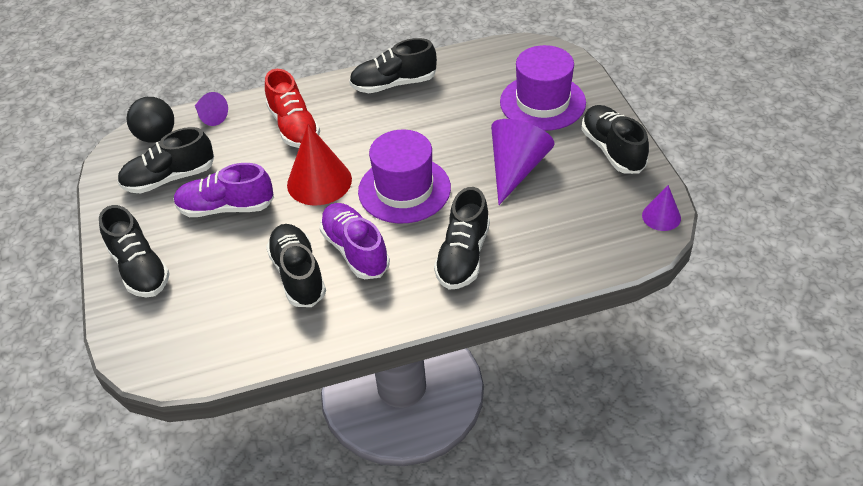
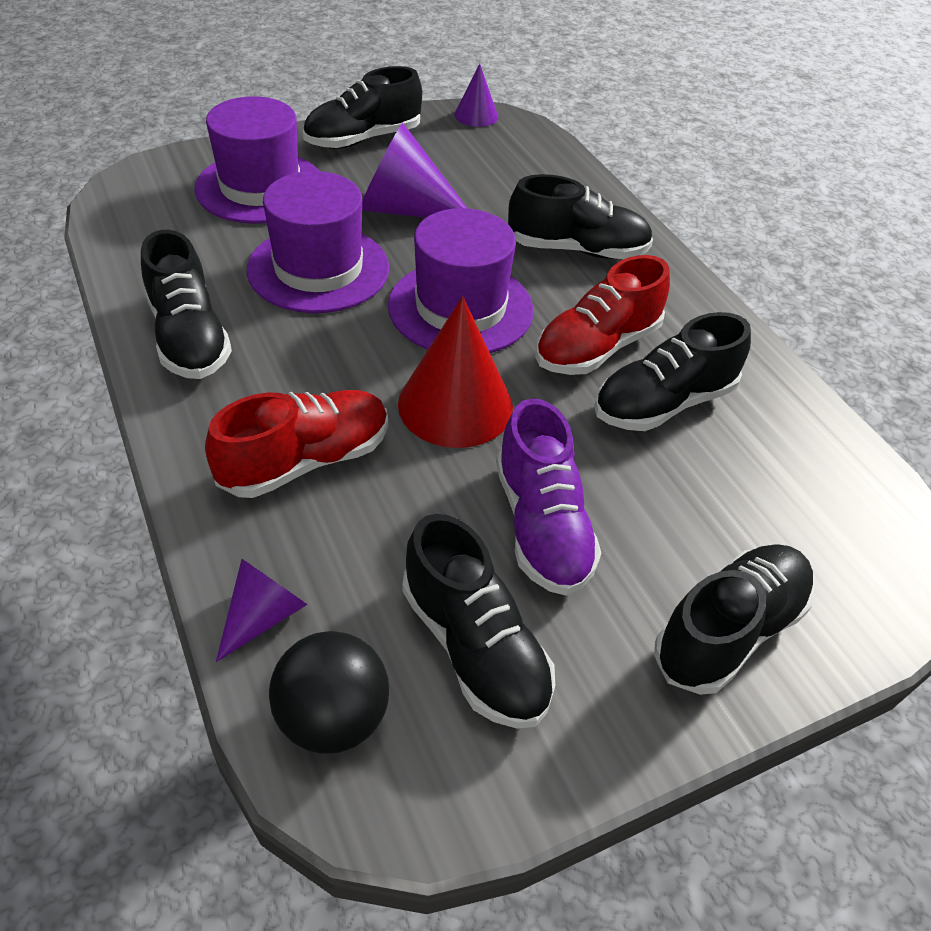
camera: 105 degrees left, 0 degrees up
(355, 250) = (597, 347): purple shoe -> red shoe
(450, 129) = (318, 269): none -> purple hat

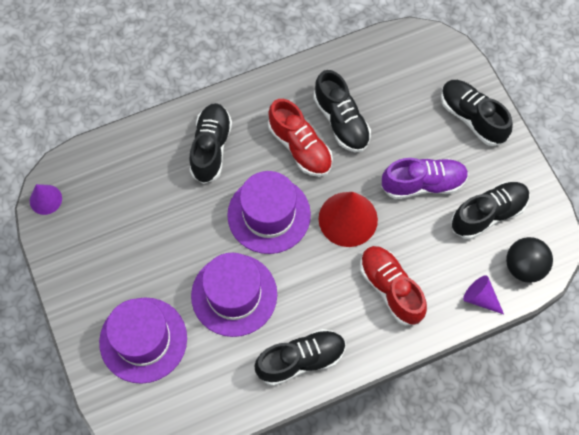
camera: 85 degrees left, 20 degrees up
(363, 139) = (79, 276): black shoe -> none
(405, 209) = (169, 246): purple cone -> none

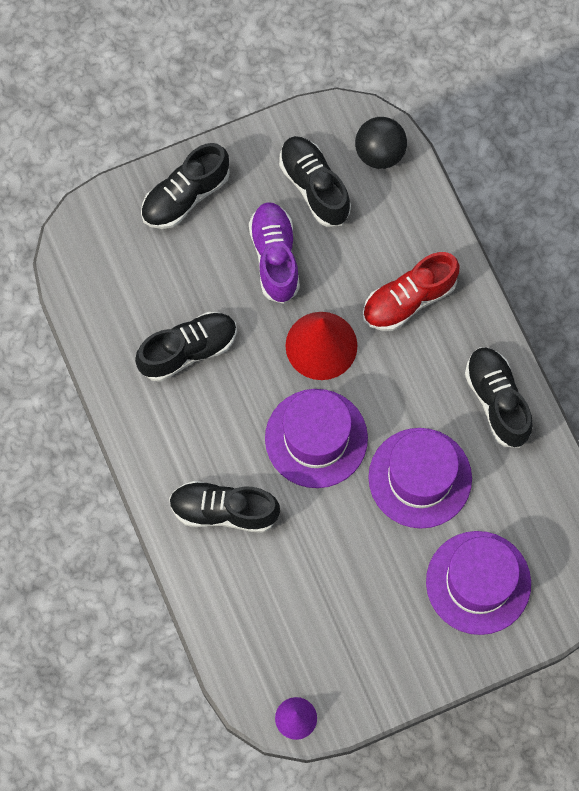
camera: 90 degrees left, 5 degrees up
(300, 147) = (224, 401): red shoe -> none
(480, 298) = (418, 202): purple cone -> none

